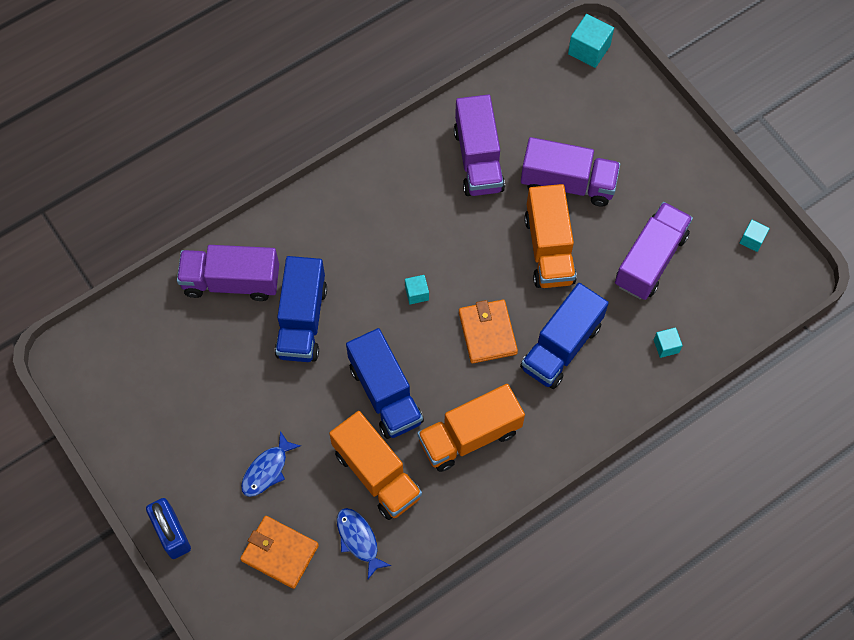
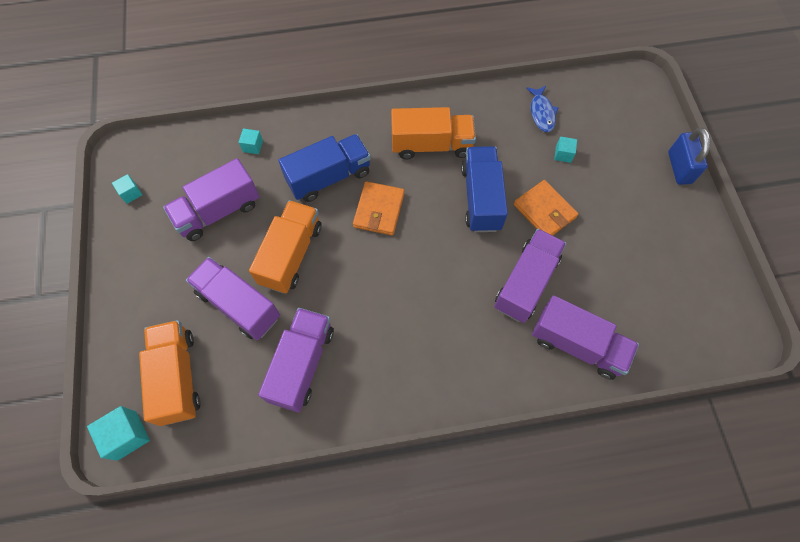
camera: 155 degrees left, 0 degrees up
(267, 470) = (593, 182): blue fish -> none
(280, 553) = (601, 126): orange wallet -> orange wallet (544, 211)
(302, 321) = (526, 283): blue truck -> purple truck
(377, 474) = (511, 147): orange truck -> orange truck (177, 377)
(417, 293) = (419, 265): turquoise cube -> turquoise cube (563, 154)

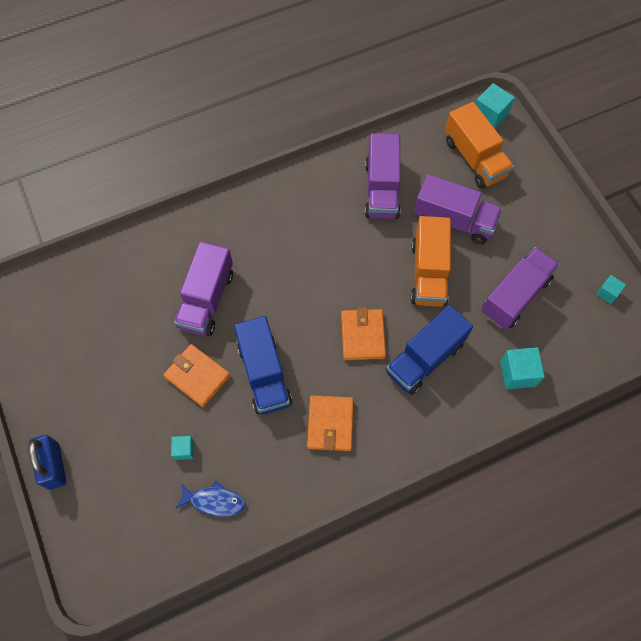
camera: 165 degrees right, 0 degrees up
(253, 146) = (517, 373): turquoise cube -> turquoise cube, size x1.70
(431, 145) = (330, 424): orange truck -> orange wallet
(541, 113) = (214, 501): blue fish -> blue fish turned 120 degrees clockwise
(577, 344) = (155, 257): purple truck -> none

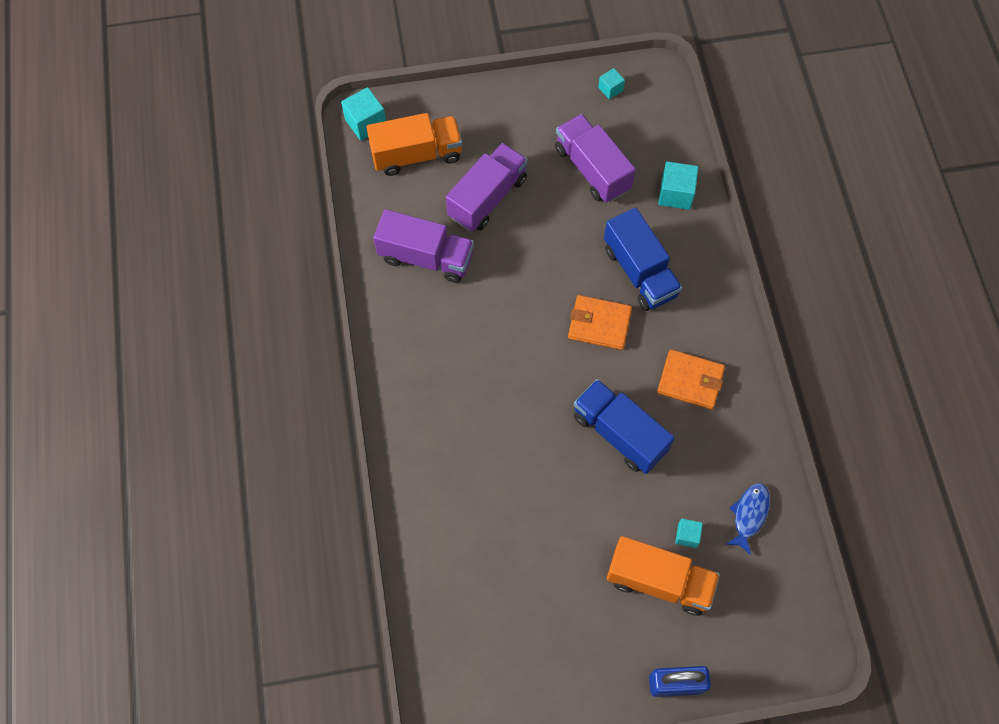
camera: 75 degrees left, 0 degrees up
(197, 376) = (605, 505): orange wallet -> none
(207, 300) = (512, 476): purple truck -> none
(264, 374) = (619, 433): blue truck -> blue truck turned 135 degrees counterclockwise
(428, 273) = (543, 240): orange truck -> orange truck (659, 581)

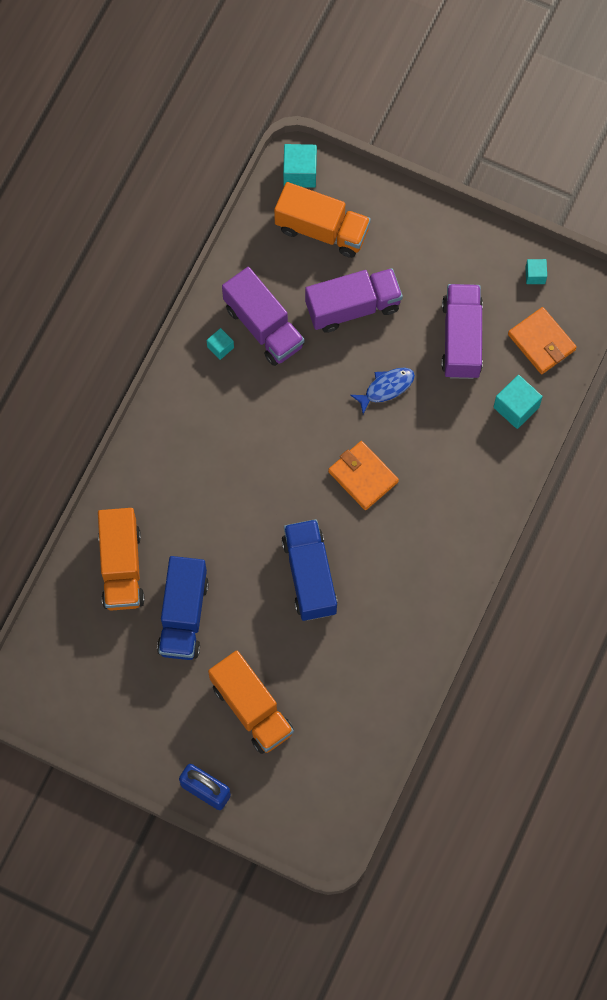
camera: 35 degrees right, 5 degrees up
(453, 535) = (121, 567): none -> orange truck
(639, 272) = (431, 455): blue truck -> blue truck (183, 615)
(687, 535) = (300, 690): turquoise cube -> turquoise cube (220, 347)
(690, 381) = (400, 572): orange wallet -> orange wallet (541, 342)
(749, 515) = (362, 708): blue fish -> blue fish (386, 388)

